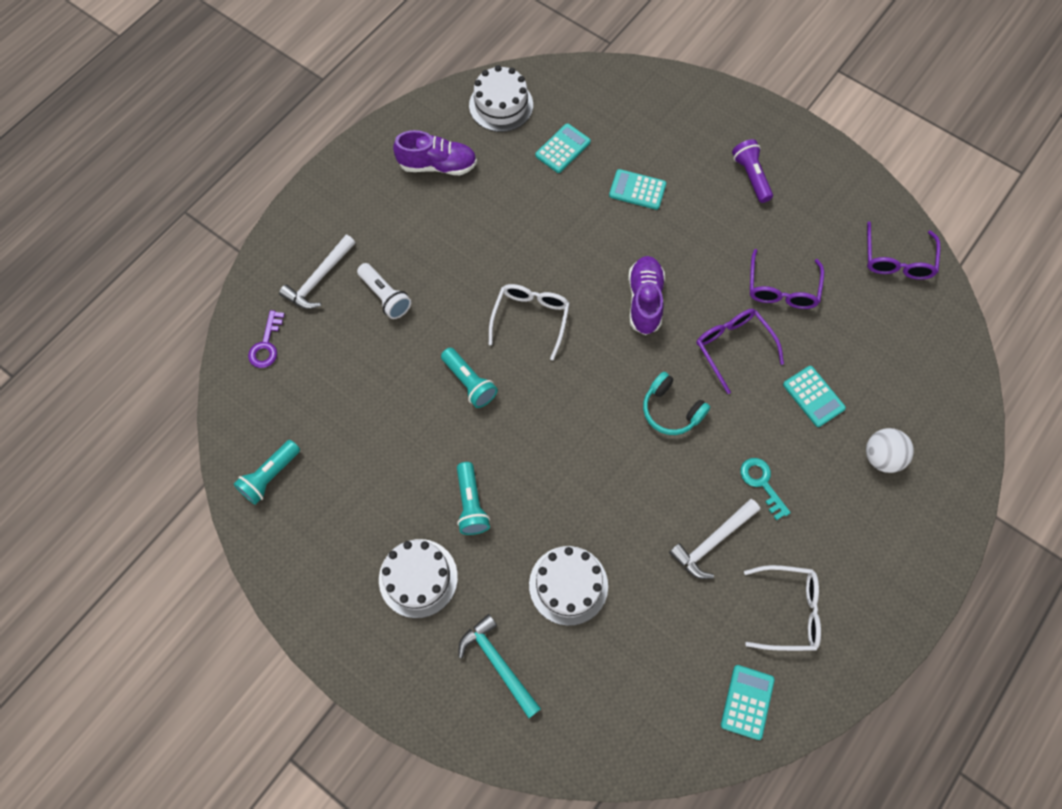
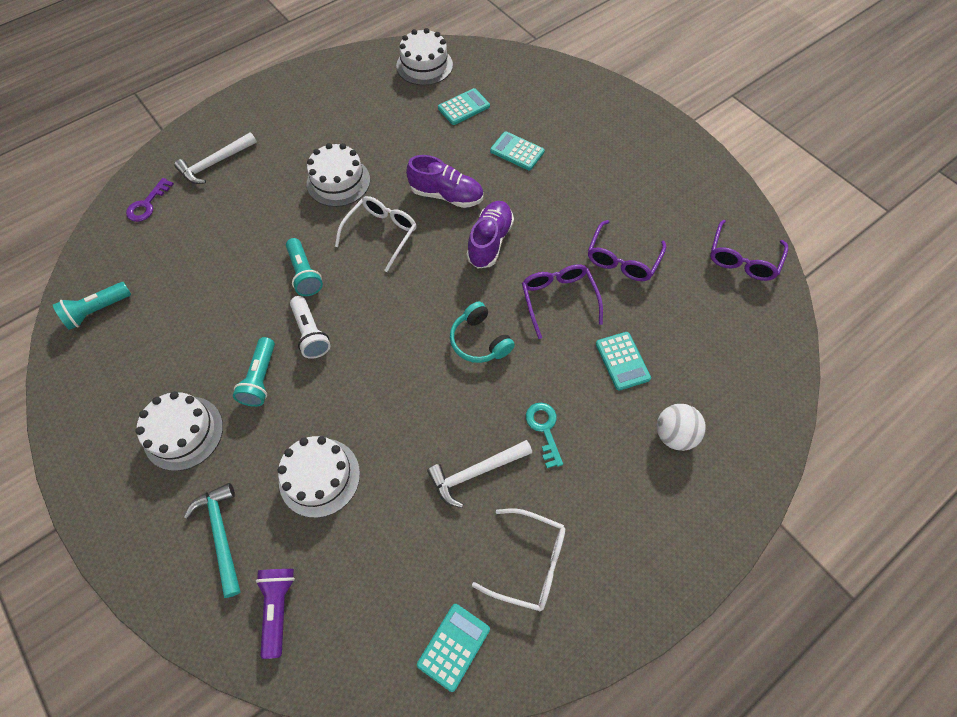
camera: 15 degrees right, 5 degrees down
(385, 296) = (263, 188): white flashlight -> white flashlight (310, 333)
(437, 165) = (352, 99): purple shoe -> purple shoe (446, 195)
(462, 269) = (338, 181): none -> white cake
(751, 176) = (624, 161): purple flashlight -> purple flashlight (278, 608)

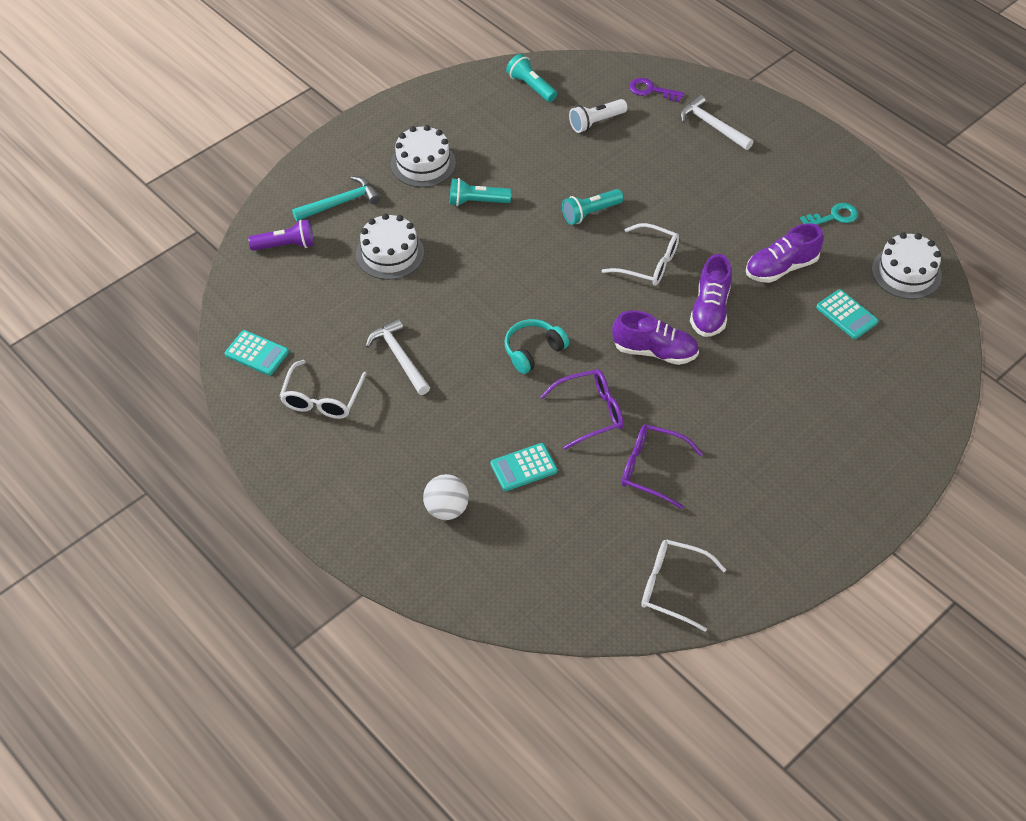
camera: 85 degrees right, 10 degrees down
(310, 333) = (526, 227): white flashlight -> white flashlight (596, 122)
(338, 181) = (709, 221): white cake -> none
(405, 140) = (781, 268): none -> purple shoe
(517, 151) = (789, 368): turquoise calculator -> none
(544, 429) = (444, 405): turquoise key -> turquoise key (833, 216)
(742, 259) = (672, 587): purple glasses -> white glasses

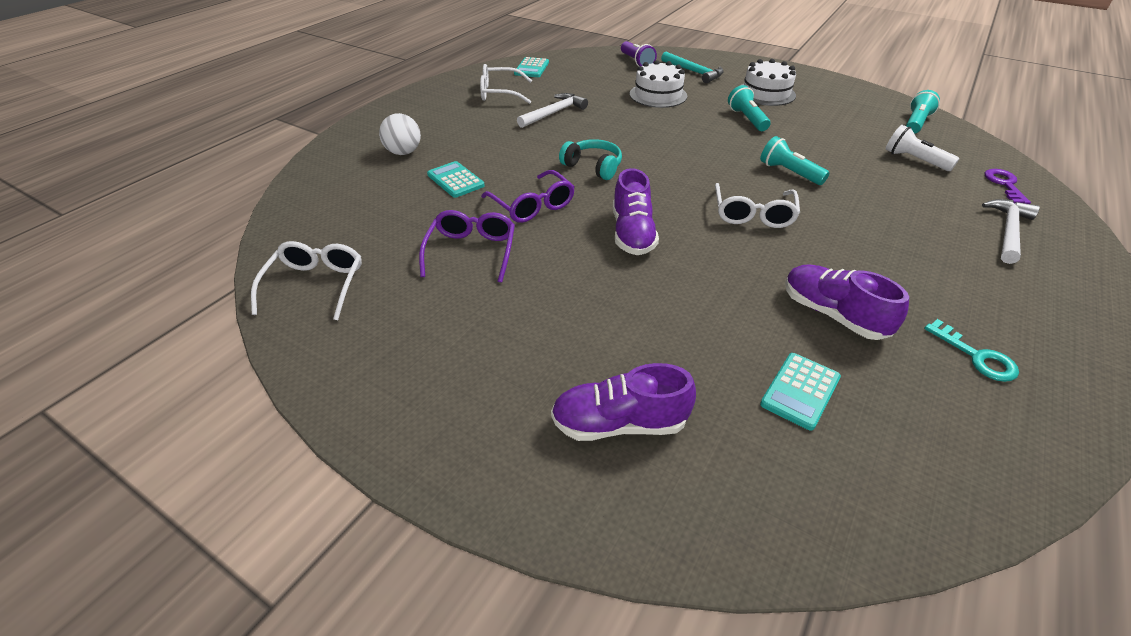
camera: 75 degrees right, 10 degrees down
(710, 310) = (717, 264): purple shoe -> purple shoe (619, 423)
(906, 272) = (947, 459): white cake -> none

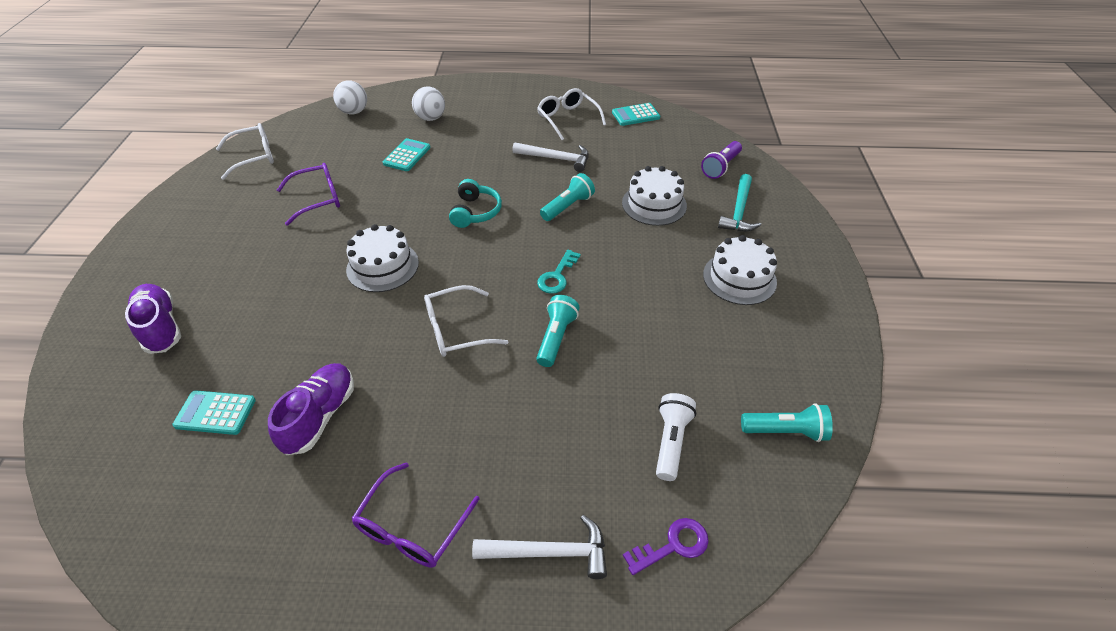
camera: 60 degrees right, 5 degrees up
(320, 193) = (354, 112): none -> white ball
(532, 205) = (393, 203): purple glasses -> purple glasses (412, 527)
(632, 233) = (382, 266): purple shoe -> white cake
(747, 119) = (655, 279): turquoise flashlight -> turquoise flashlight (568, 206)
(976, 356) = (295, 531): turquoise key -> turquoise key (557, 276)

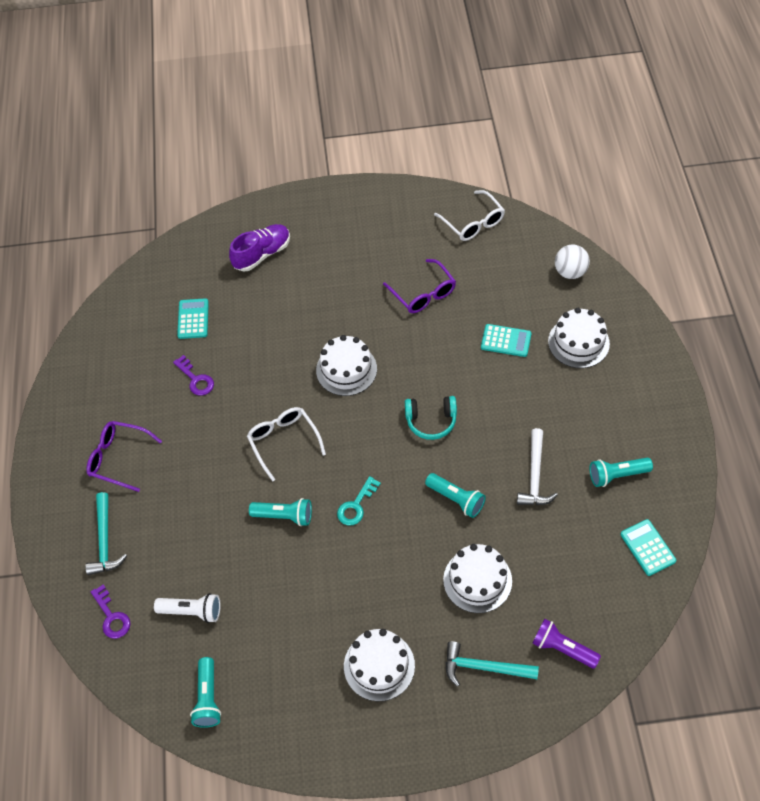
camera: 85 degrees right, 10 degrees up
(320, 416) = (196, 379): purple shoe -> purple key
(431, 118) = (578, 342): white ball -> white cake
(549, 552) = (105, 541): white hammer -> turquoise hammer
(557, 276) = (356, 505): turquoise key -> turquoise key turned 75 degrees counterclockwise
(567, 119) = (617, 475): white glasses -> turquoise flashlight

